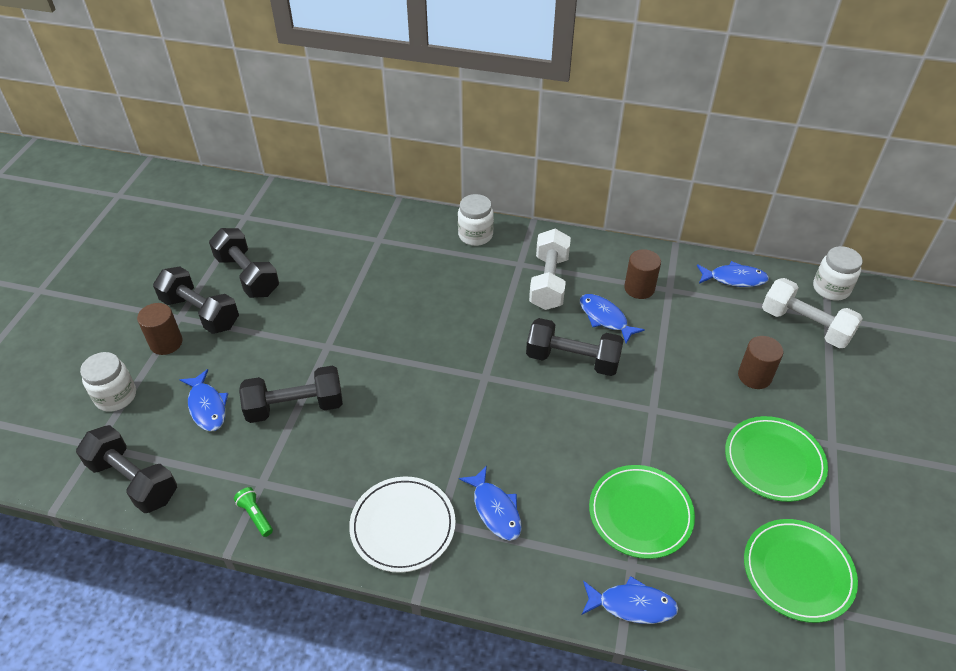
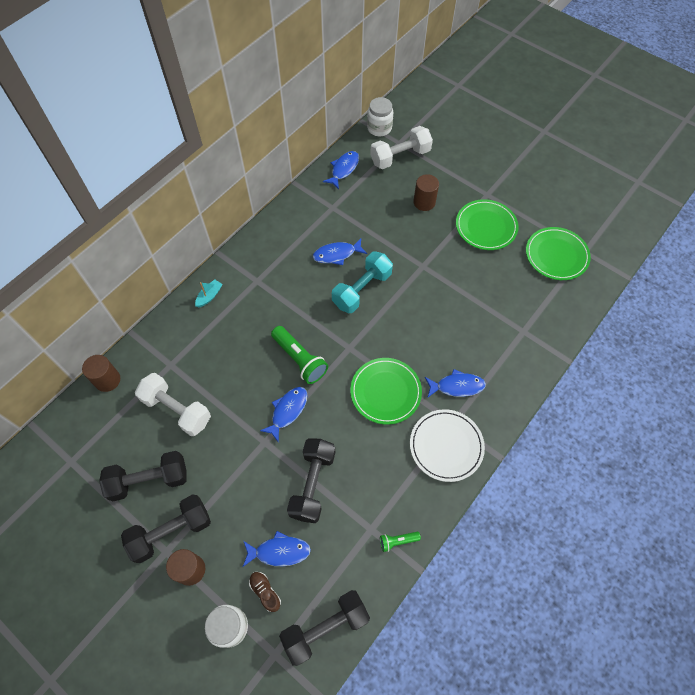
camera: 65 degrees left, 15 degrees up
(159, 411) = (265, 592): none -> brown shoe
(443, 338) = (300, 359): none -> green flashlight
(475, 235) = (209, 296): white jar -> turquoise boat
(549, 282) = (285, 271): white dumbbell -> white dumbbell (177, 410)
(572, 360) = (362, 290): black dumbbell -> turquoise dumbbell
(632, 605) = (547, 343): blue fish -> blue fish (287, 411)
(639, 288) = (322, 223): brown cylinder -> brown cylinder (107, 380)
(640, 513) = (492, 309): green plate -> green plate (385, 392)

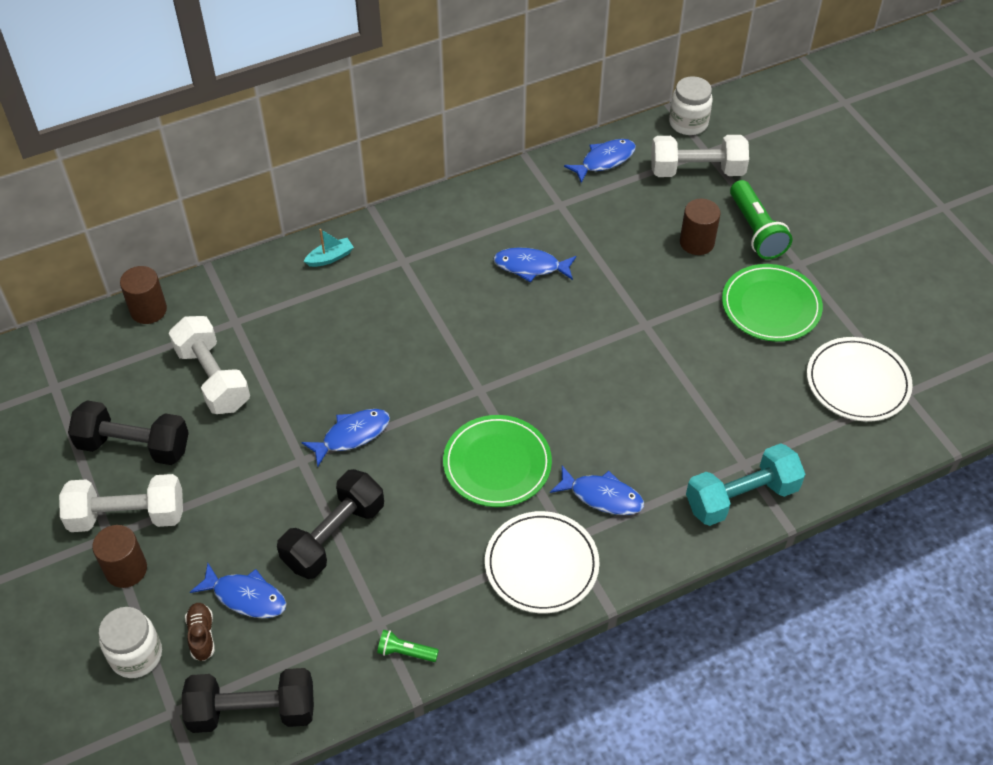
camera: 25 degrees right, 10 degrees down
(171, 531) = (127, 516): black dumbbell -> white dumbbell
(300, 359) = (404, 379): green flashlight -> green flashlight (756, 231)
(362, 290) = (539, 324): turquoise dumbbell -> turquoise dumbbell (741, 497)
(556, 255) = (857, 382): green plate -> white plate

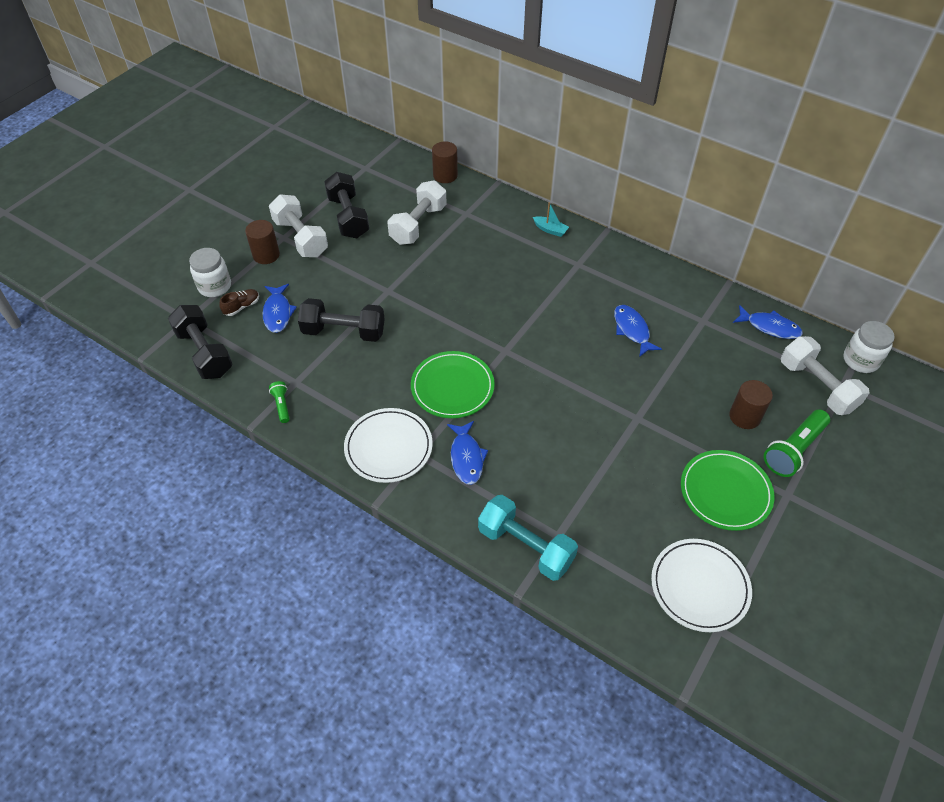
camera: 60 degrees right, 0 degrees up
(352, 435) = (422, 305): blue fish -> none

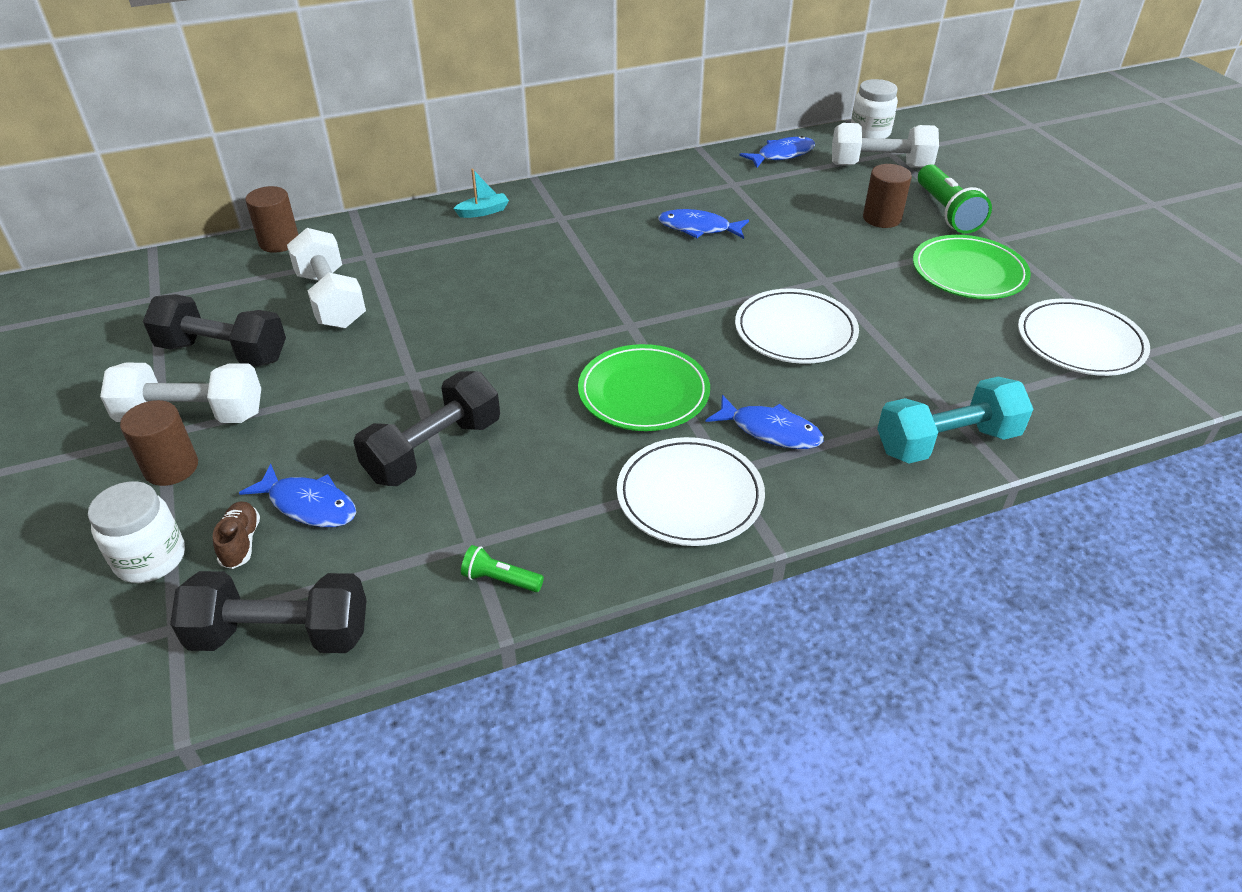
camera: 55 degrees left, 10 degrees down
(569, 427) = (795, 331): none -> white plate

